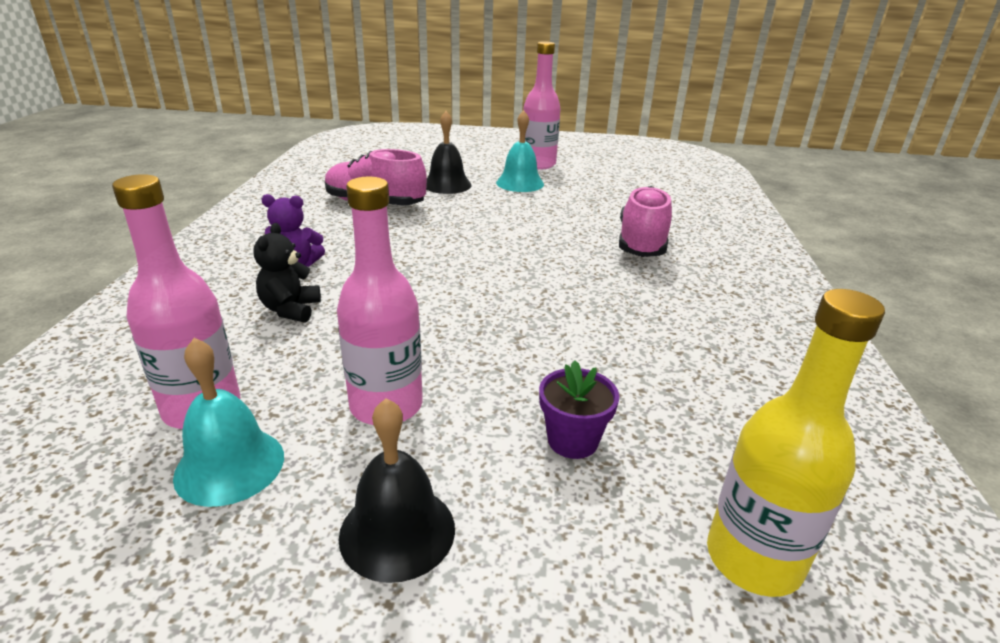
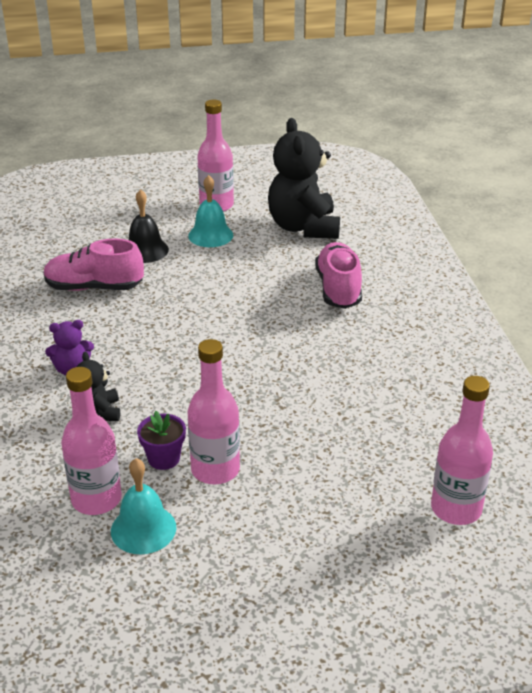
camera: 15 degrees left, 5 degrees up
(397, 531) = (264, 540): black bell -> none
(572, 440) = (341, 466): purple flower pot -> purple flower pot (164, 458)
(621, 190) = (303, 227): none -> black teddy bear
(753, 559) = (456, 509): yellow bottle -> pink bottle

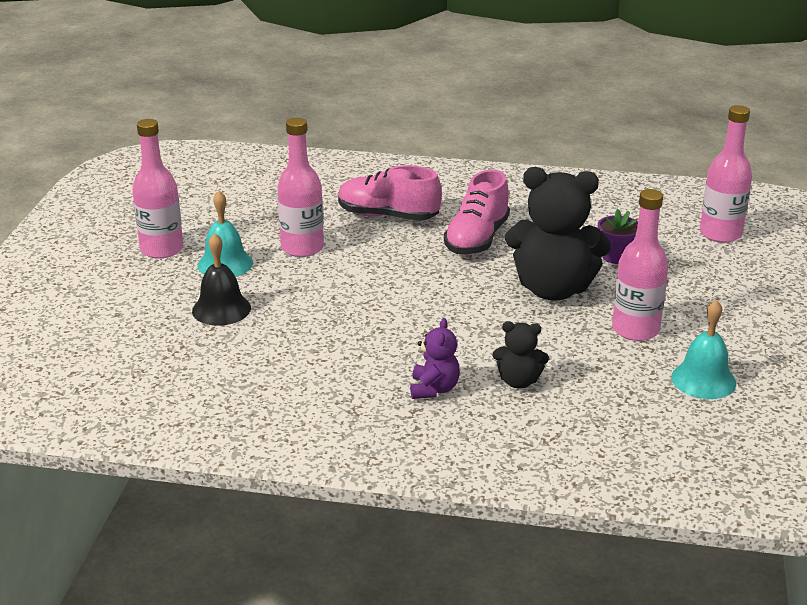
camera: 70 degrees left, 5 degrees down
(94, 287) = (276, 354): pink shoe -> pink shoe (477, 239)
(96, 499) = (654, 400): pink bottle -> pink bottle (302, 248)
(164, 458) = (608, 354): purple flower pot -> purple flower pot (616, 256)
(303, 227) = (258, 210): black teddy bear -> black teddy bear (553, 289)

